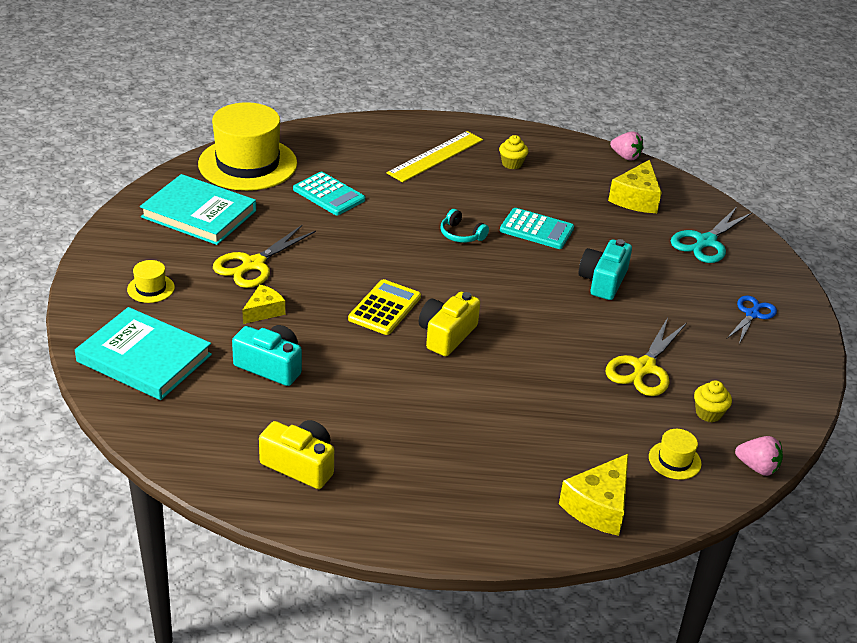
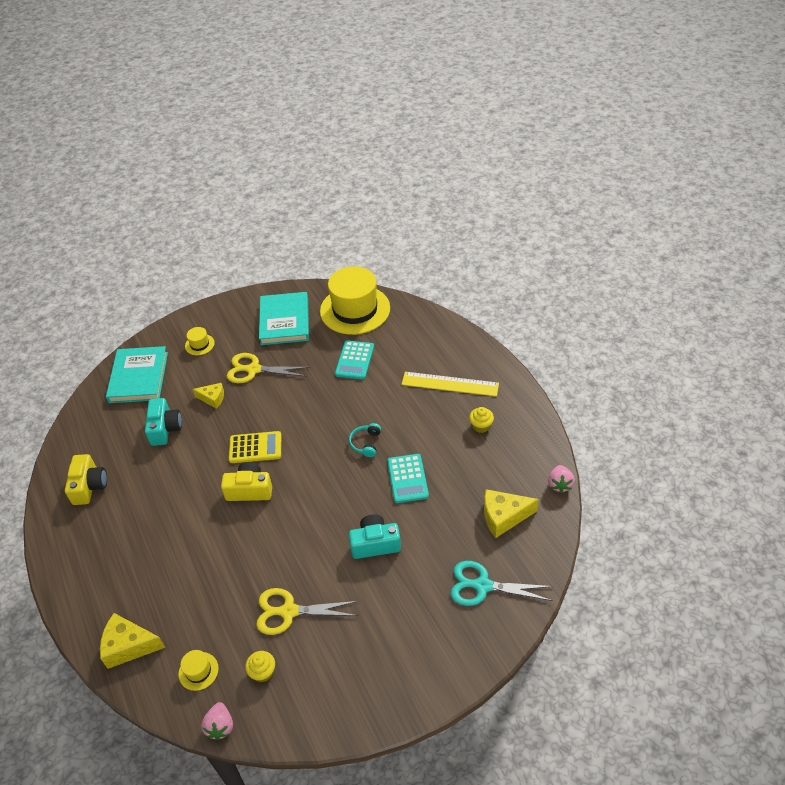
camera: 65 degrees right, 10 degrees up
(752, 314) = (407, 655): blue scissors -> none

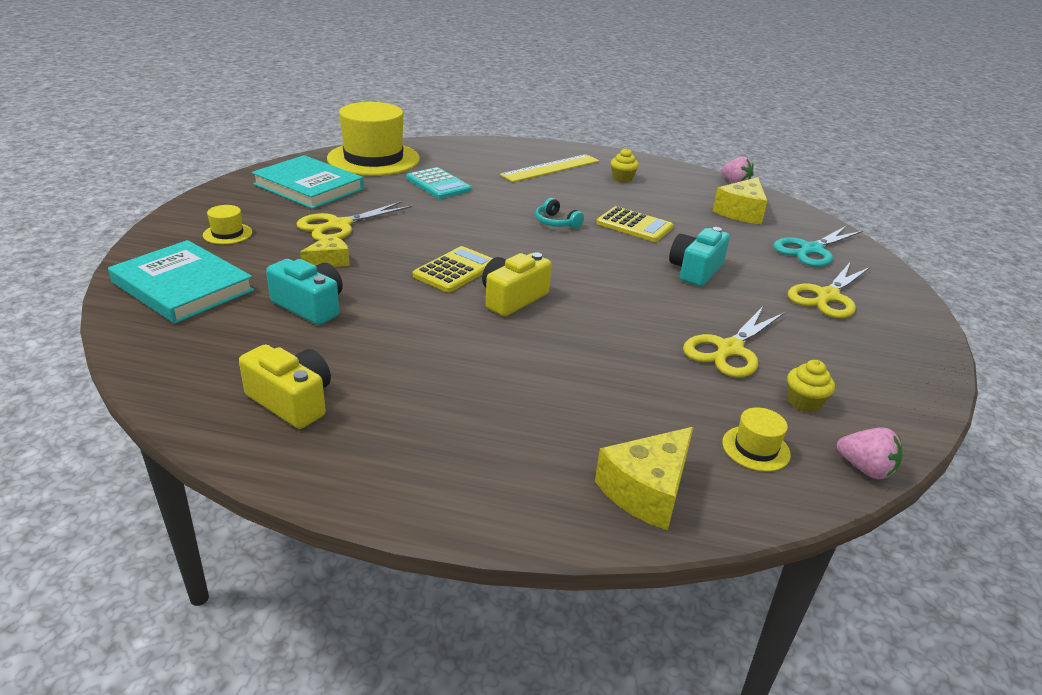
camera: 55 degrees left, 15 degrees down
(407, 478) = (634, 225): turquoise calculator -> yellow calculator
(413, 627) = (827, 296): none -> yellow scissors

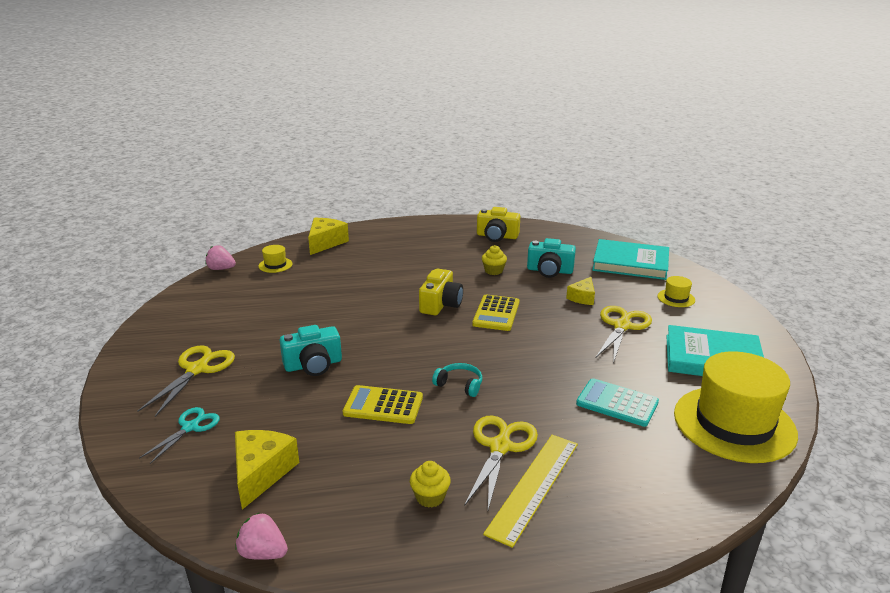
camera: 160 degrees right, 5 degrees down
(695, 270) = (313, 365): turquoise camera -> turquoise camera turned 60 degrees clockwise
(729, 350) = (286, 307): yellow scissors -> yellow scissors (500, 446)
(804, 402) = (244, 289): yellow cupcake -> yellow cupcake (493, 271)
(811, 250) = (190, 427): turquoise scissors -> turquoise scissors, size x0.66

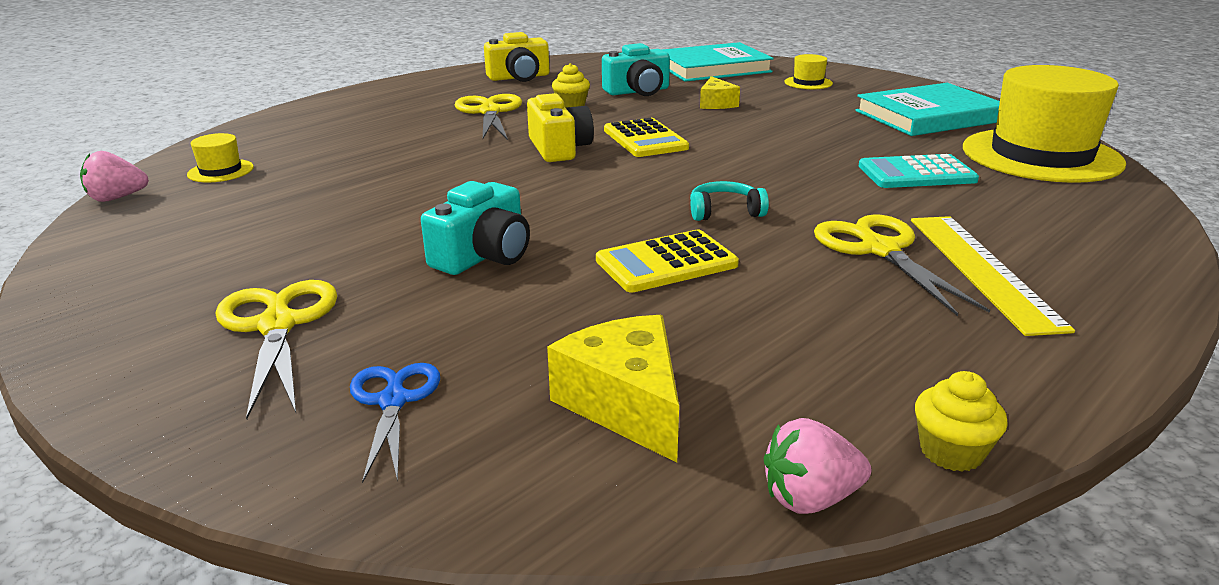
camera: 35 degrees left, 0 degrees up
(190, 427) = (393, 400): turquoise scissors -> blue scissors
(325, 243) = (272, 131): yellow cheese -> none
(430, 497) = (899, 327): yellow cupcake -> yellow cupcake (951, 452)
(622, 326) = (800, 115): yellow scissors -> yellow scissors (489, 112)

